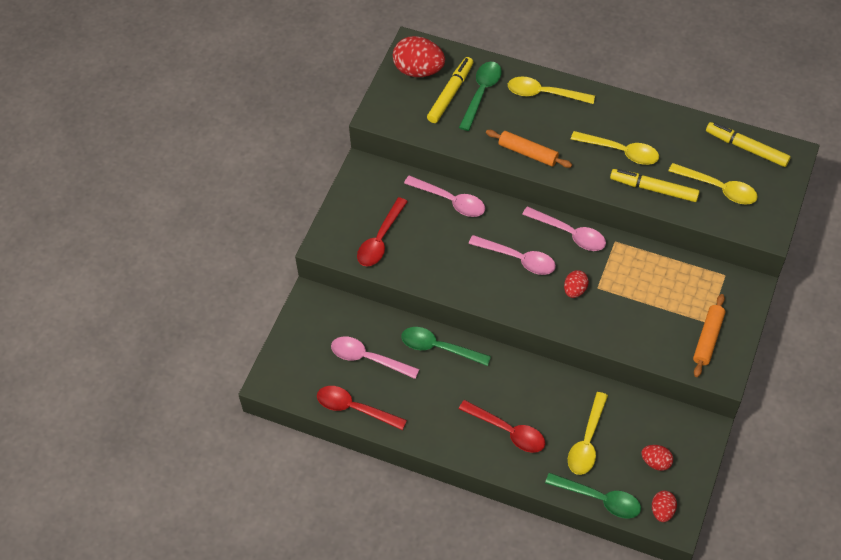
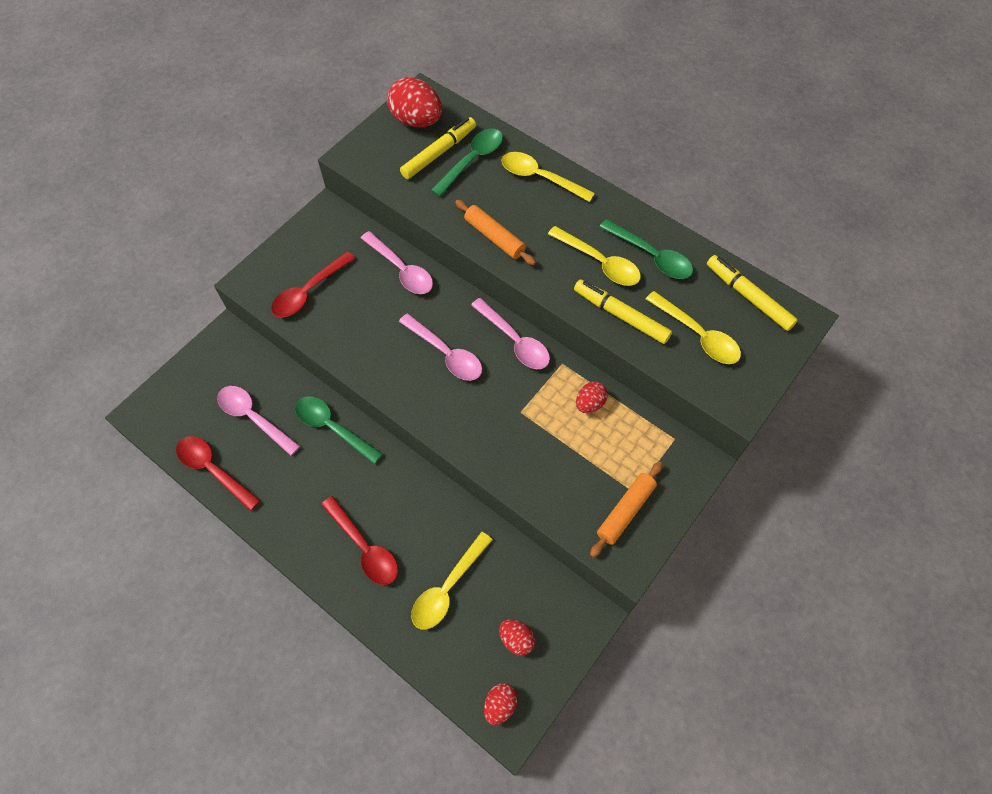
camera: 15 degrees right, 5 degrees up
(575, 290) = (494, 407): red egg -> red egg (589, 403)
(599, 499) = (433, 665): green spoon -> green spoon (651, 256)

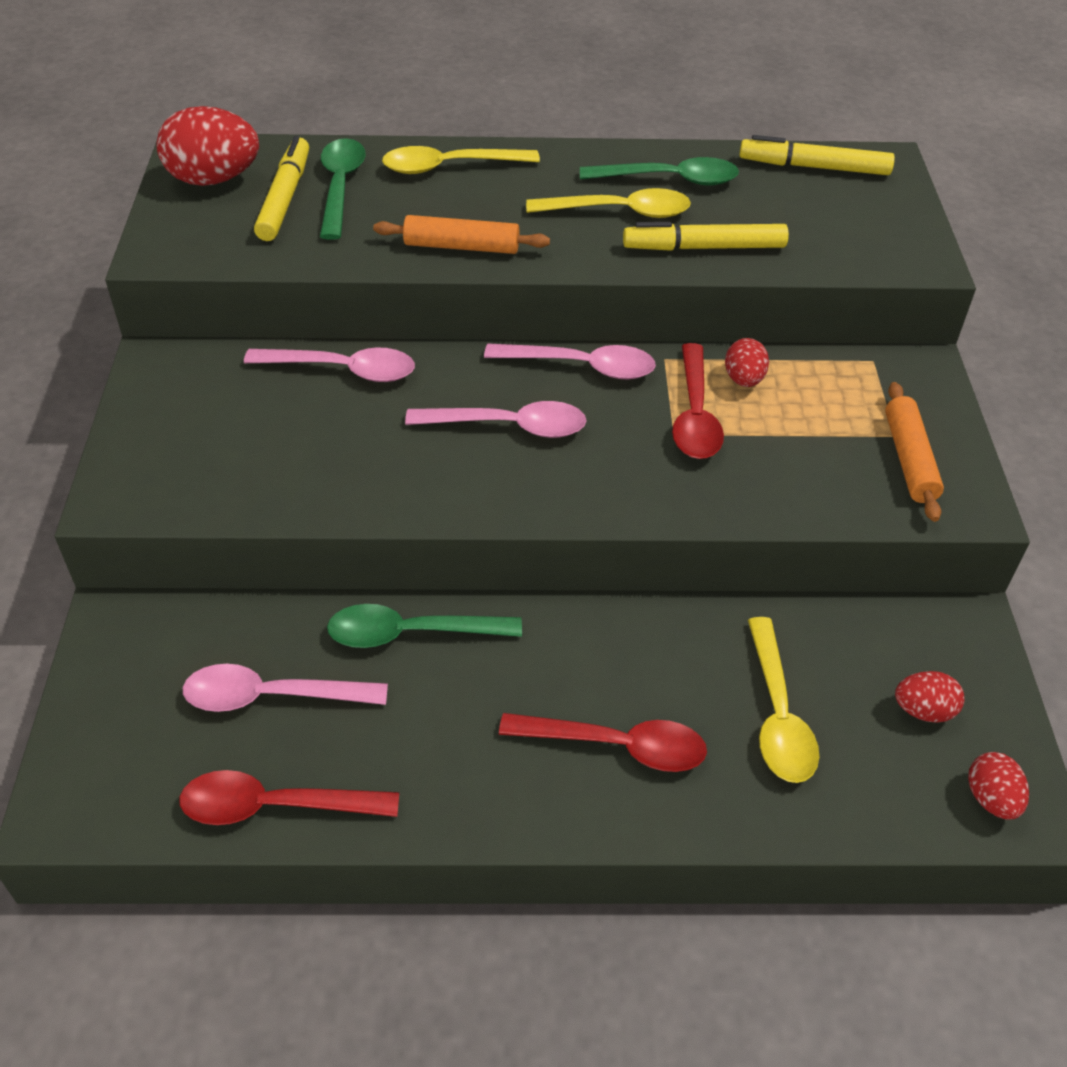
camera: 40 degrees left, 15 degrees down
(309, 291) = (229, 462): red spoon -> red spoon (695, 415)
(697, 335) = (806, 224): yellow spoon -> none

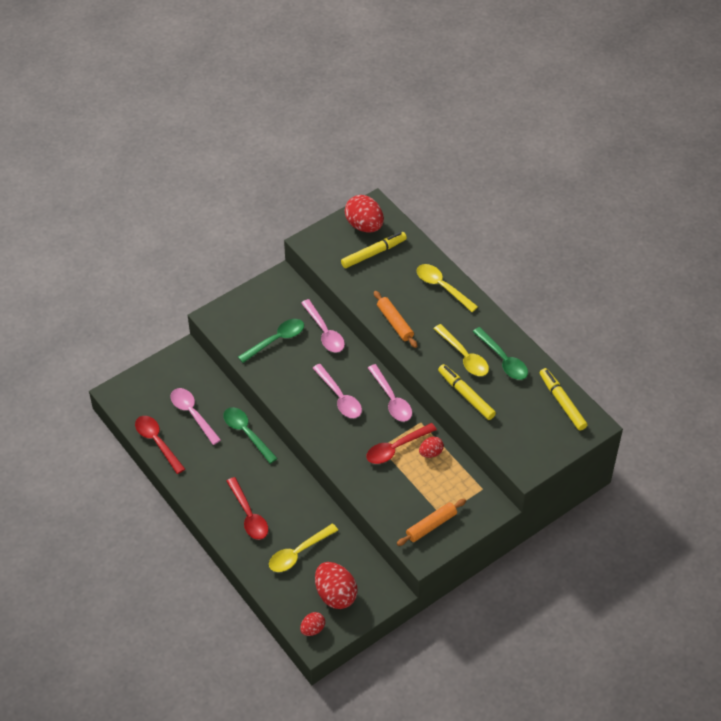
camera: 55 degrees right, 5 degrees up
(340, 187) = (396, 264): green spoon -> green spoon (276, 340)
(923, 710) = (335, 594): red egg -> red egg, size x1.85

